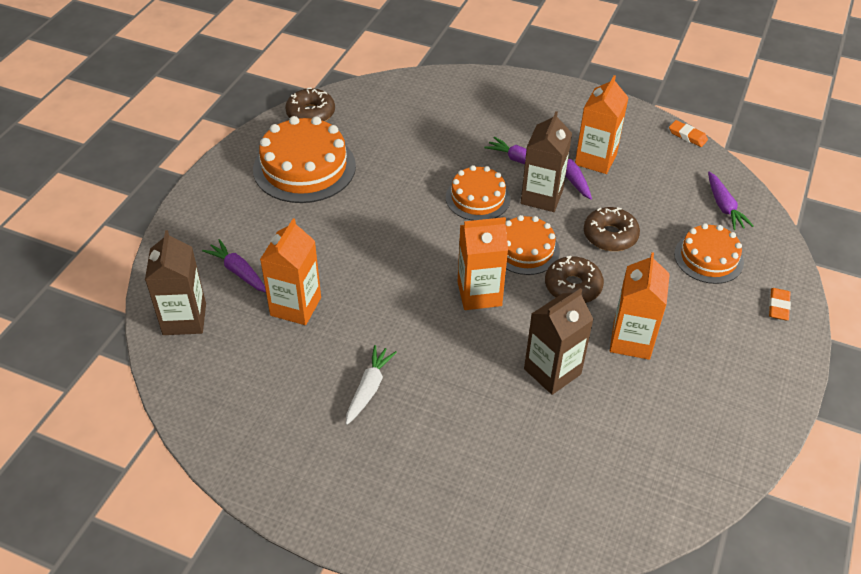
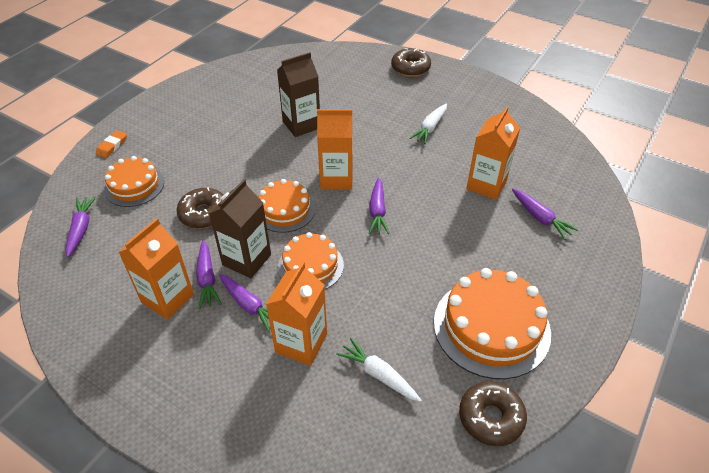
camera: 170 degrees left, 0 degrees up
(184, 319) = (575, 185): brown carton -> none
(398, 128) = (378, 374): none -> white carrot
(422, 259) = (377, 211): none -> purple carrot
(573, 286) = (259, 176): brown donut -> brown donut (410, 68)
(631, 340) = (236, 136): orange carton -> orange carton (301, 343)
(687, 136) = (45, 318): orange eraser -> none

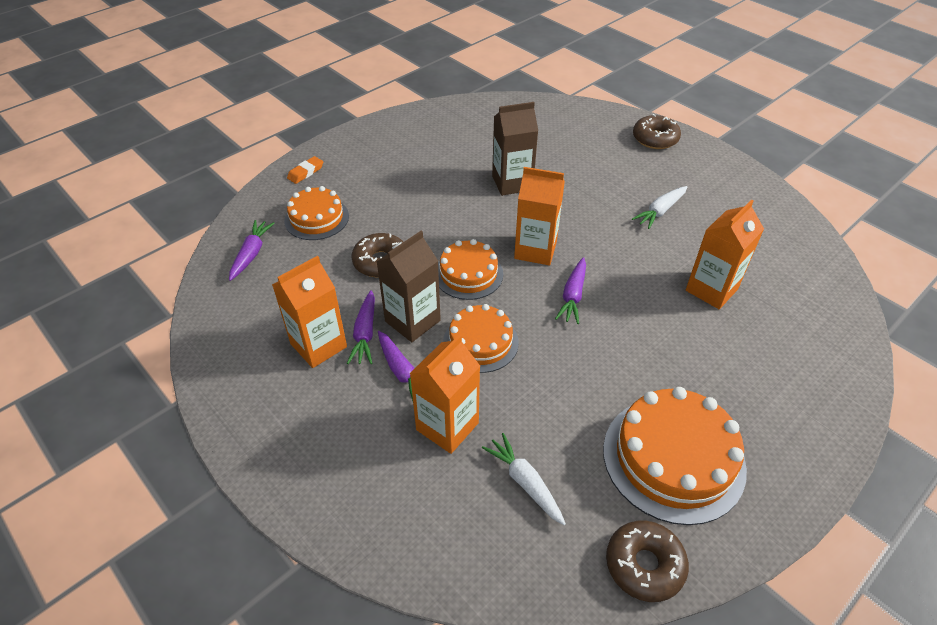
camera: 15 degrees right, 0 degrees up
(540, 218) = (769, 342): purple carrot -> none

